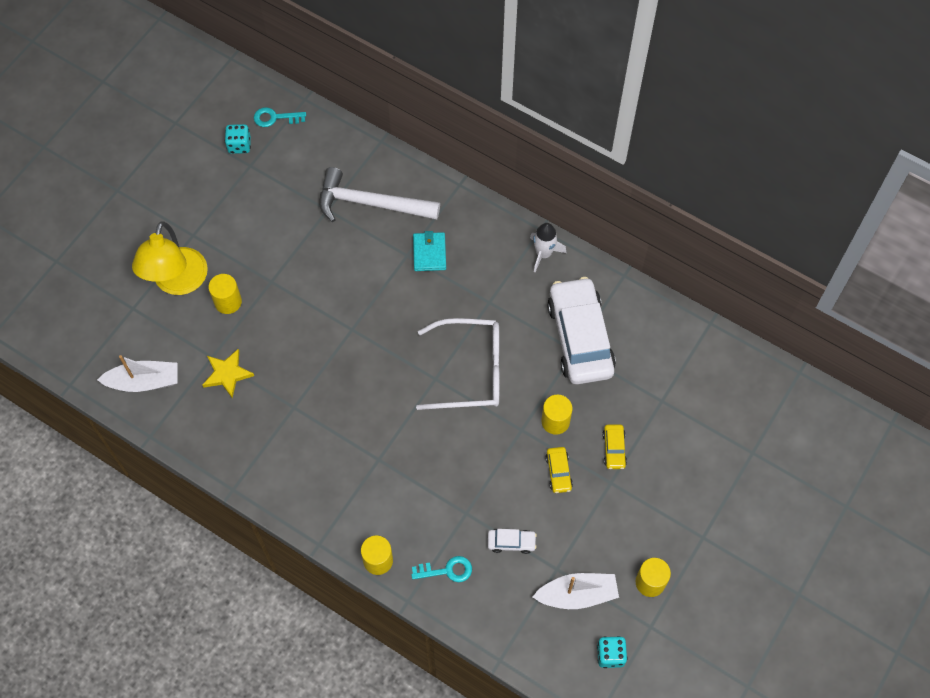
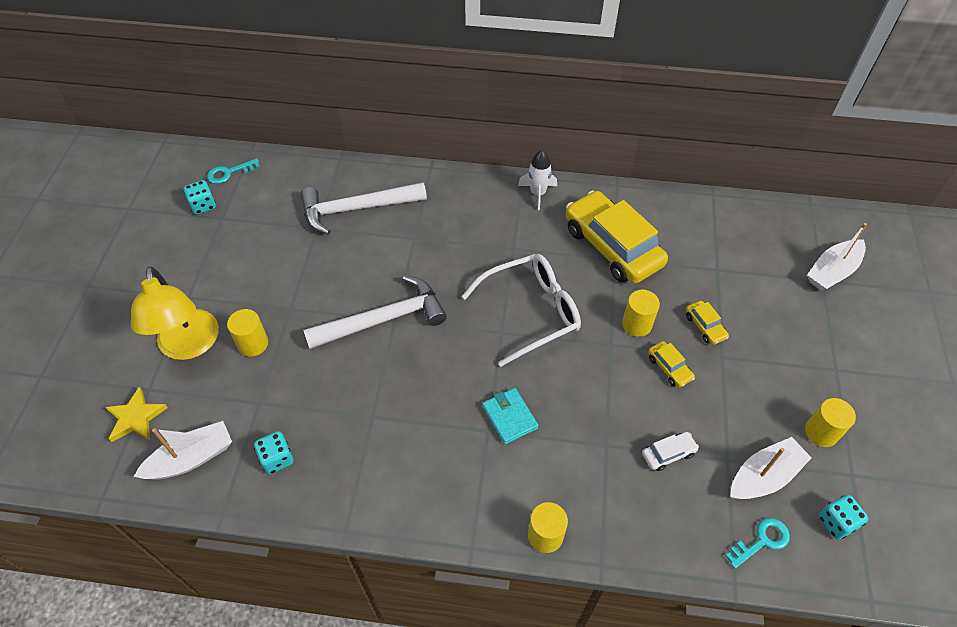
camera: 25 degrees left, 10 degrees down
(206, 410) = (277, 459): none -> turquoise dice
(227, 374) = (284, 413): yellow star -> yellow star (136, 417)
(343, 325) = (384, 319): none -> white hammer
(429, 253) = (434, 229): turquoise wallet -> turquoise wallet (509, 417)
(447, 570) = (622, 512): turquoise key -> turquoise key (762, 541)
(580, 337) = (612, 246): white car -> yellow car
(768, 448) = (832, 271): none -> white boat

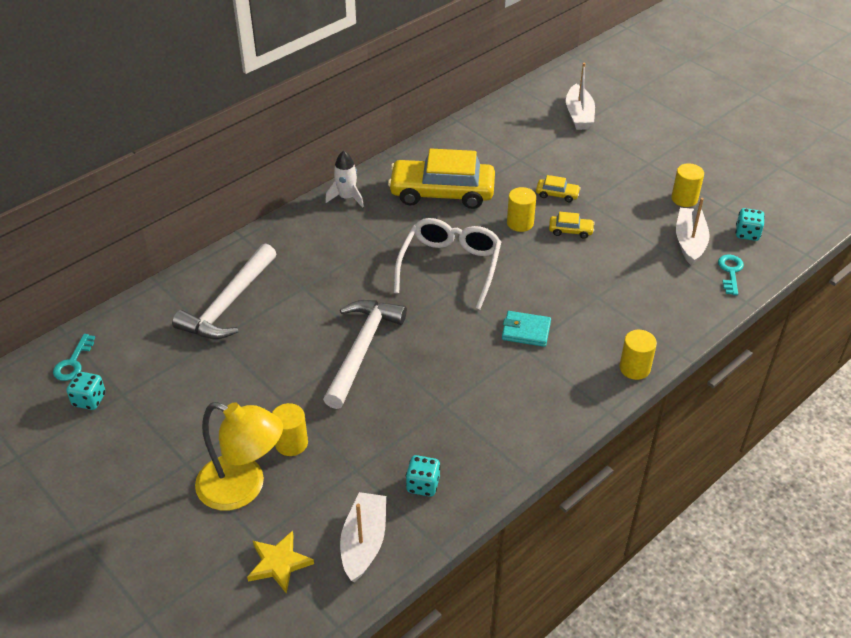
camera: 50 degrees left, 10 degrees down
(668, 454) = (633, 273): white car -> none

